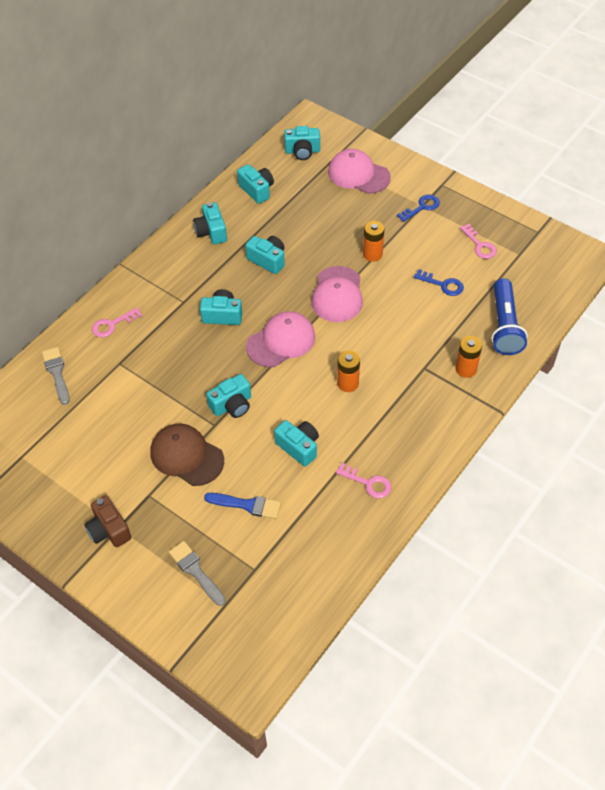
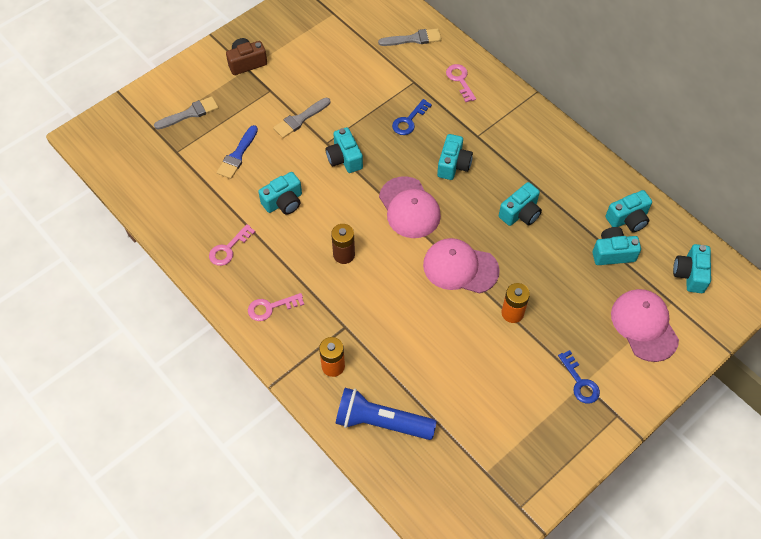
camera: 100 degrees right, 5 degrees up
(186, 456) = (300, 119): brown cap -> grey brush
(211, 232) = (569, 170): turquoise camera -> turquoise camera (612, 253)
(348, 383) = (344, 254): orange battery -> brown battery
(358, 174) = (644, 325): pink cap -> pink cap turned 60 degrees counterclockwise
(443, 285) = (454, 374): blue key -> blue key (409, 121)
(480, 245) = (508, 431): pink key -> pink key (270, 307)

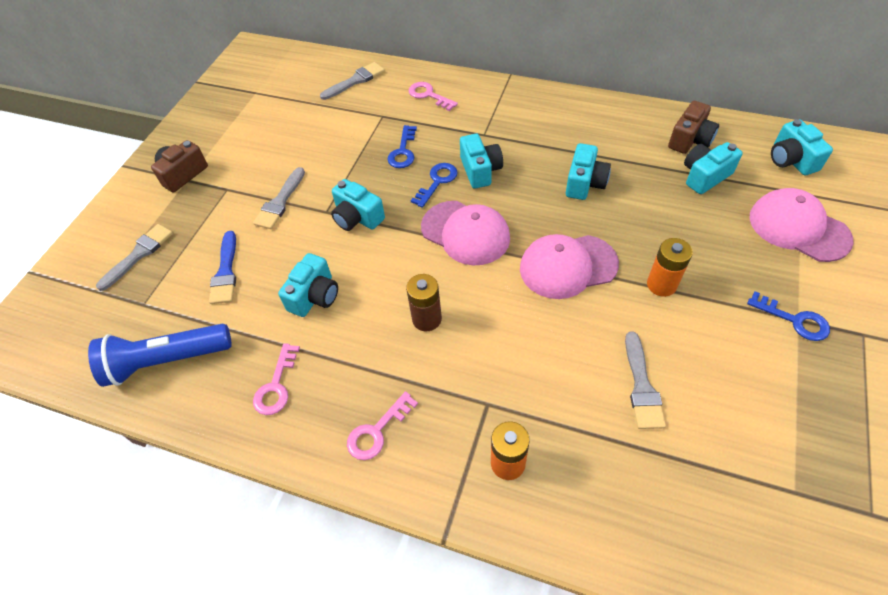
camera: 25 degrees left, 5 degrees down
(381, 422) = (622, 503): blue flashlight -> blue flashlight (167, 361)
(417, 158) = (437, 182): none -> blue key
(446, 367) = (641, 386): none -> grey brush
(628, 219) = (690, 140): turquoise camera -> brown camera

